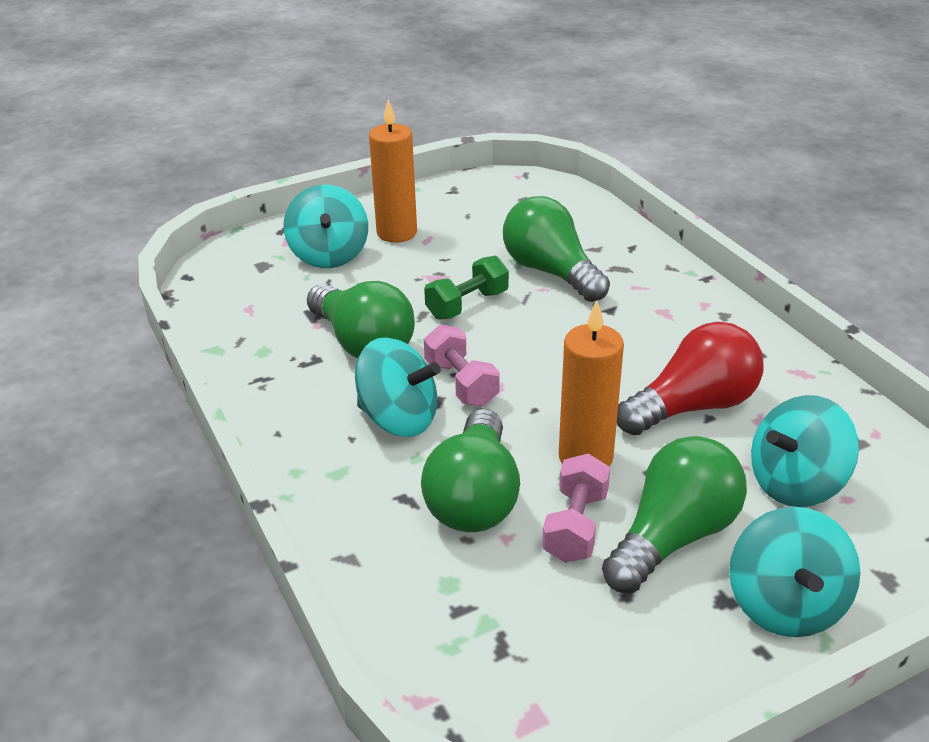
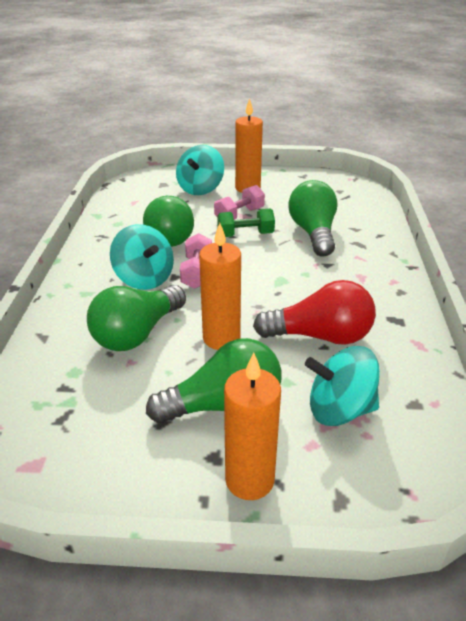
camera: 30 degrees right, 0 degrees up
(575, 526) = (174, 372): pink dumbbell -> pink dumbbell (239, 215)
(785, 605) = (249, 480): turquoise spinning top -> orange candle

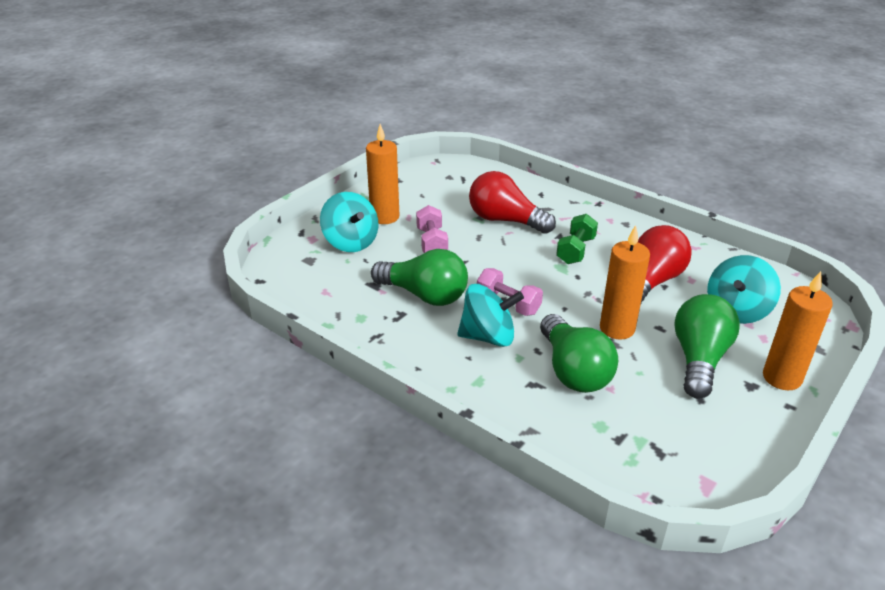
camera: 55 degrees left, 0 degrees up
(245, 235) = (470, 253): green dumbbell -> green dumbbell (575, 250)
(313, 233) = (505, 220): green light bulb -> red light bulb

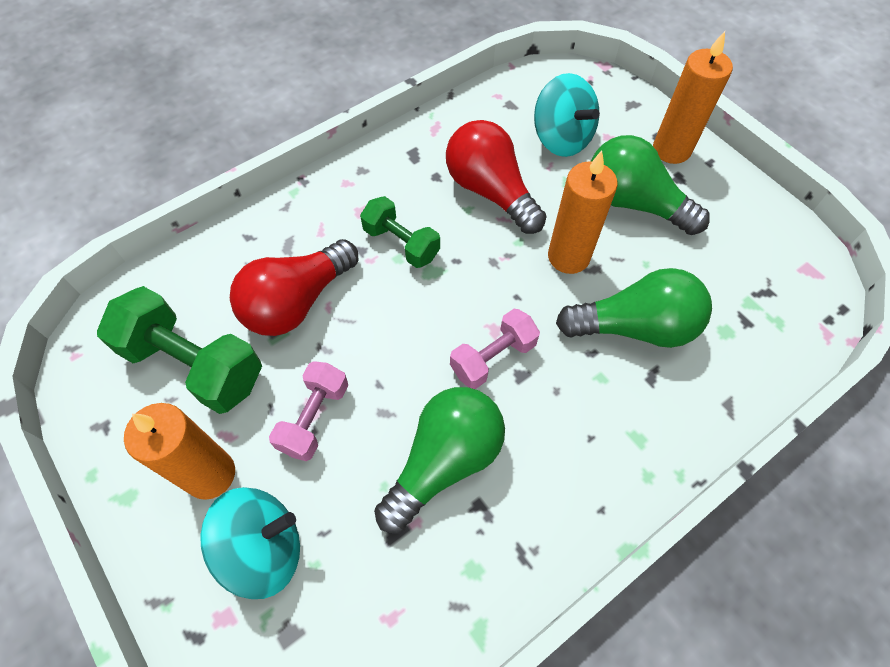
camera: 75 degrees left, 25 degrees up
(432, 242) = (314, 418): pink dumbbell -> pink dumbbell turned 75 degrees counterclockwise
(446, 197) = (194, 364): none -> green dumbbell
(488, 337) = (555, 402): turquoise spinning top -> none

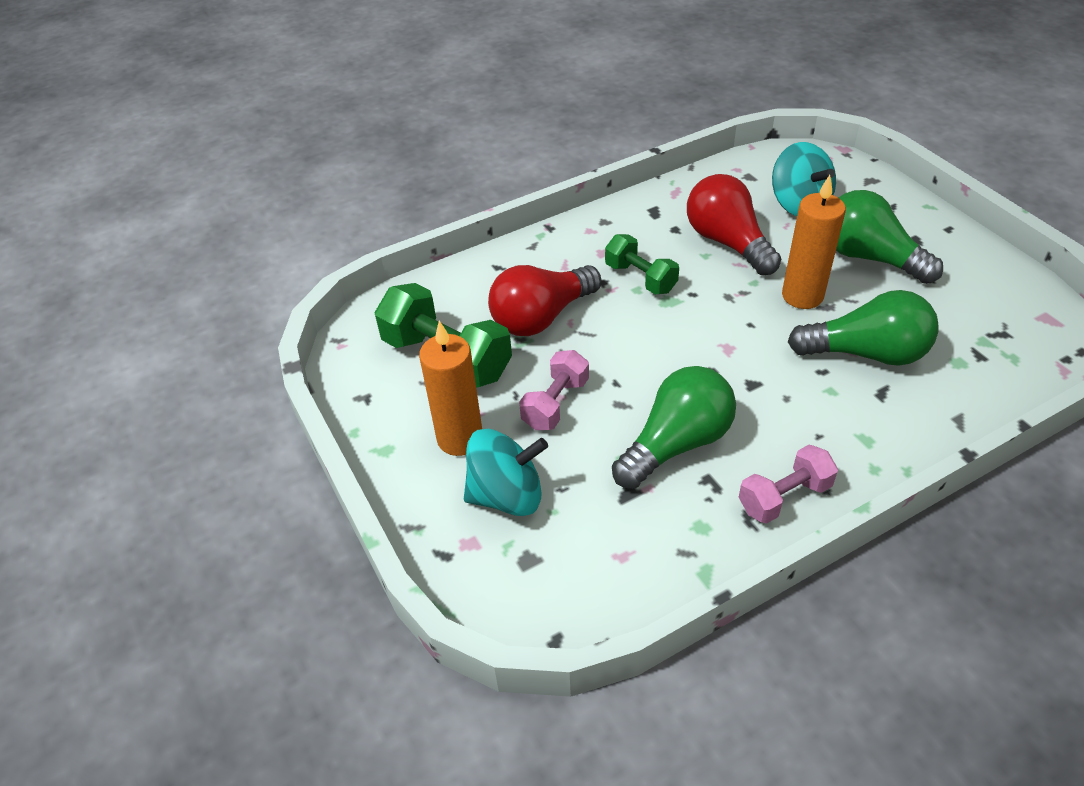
camera: 10 degrees right, 15 degrees down
(493, 357) = (725, 369): pink dumbbell -> pink dumbbell (784, 497)
(671, 150) = (909, 217): orange candle -> none

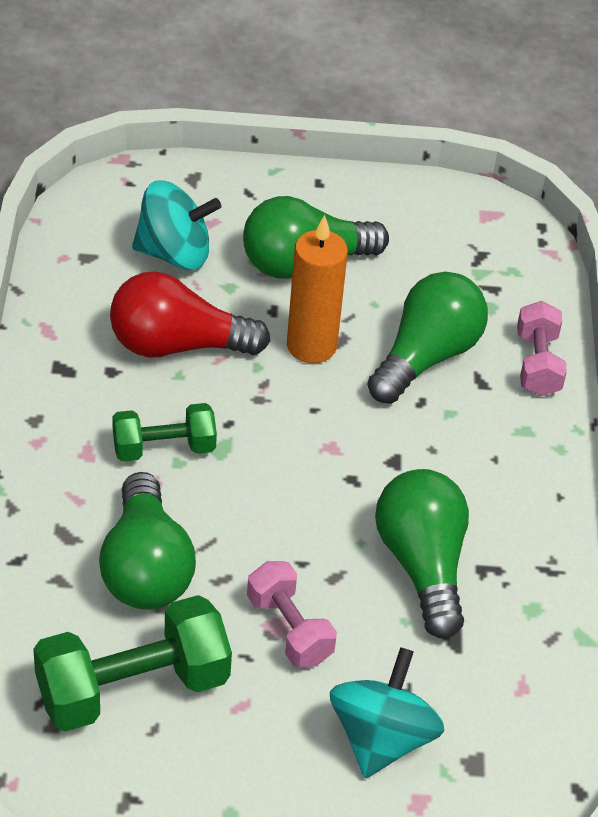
camera: 65 degrees left, 0 degrees up
(460, 438) = (270, 739): orange candle -> none
(541, 317) = (145, 568): red light bulb -> green light bulb
(784, 497) = (544, 529): pink dumbbell -> pink dumbbell (537, 364)

